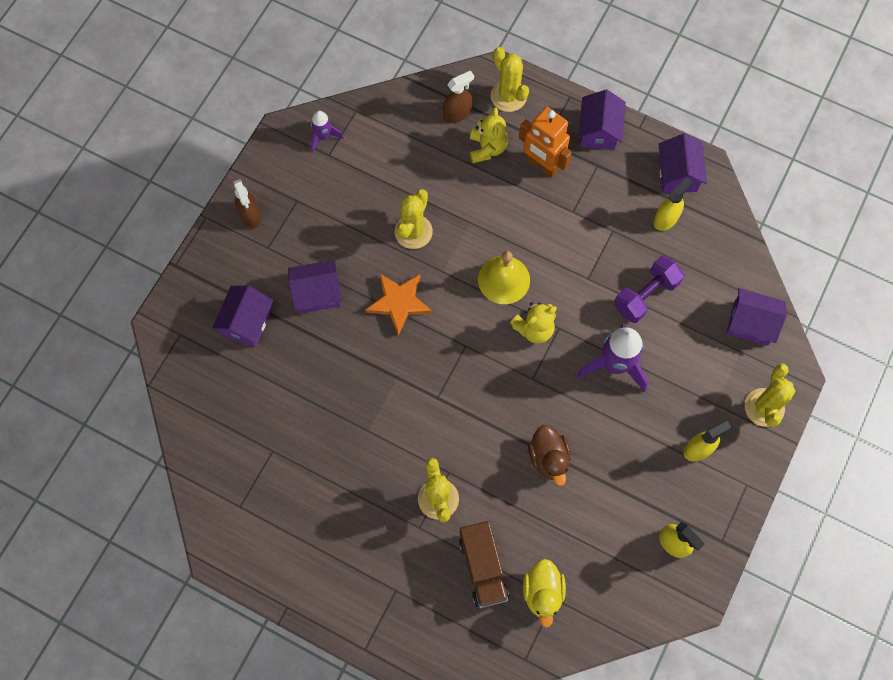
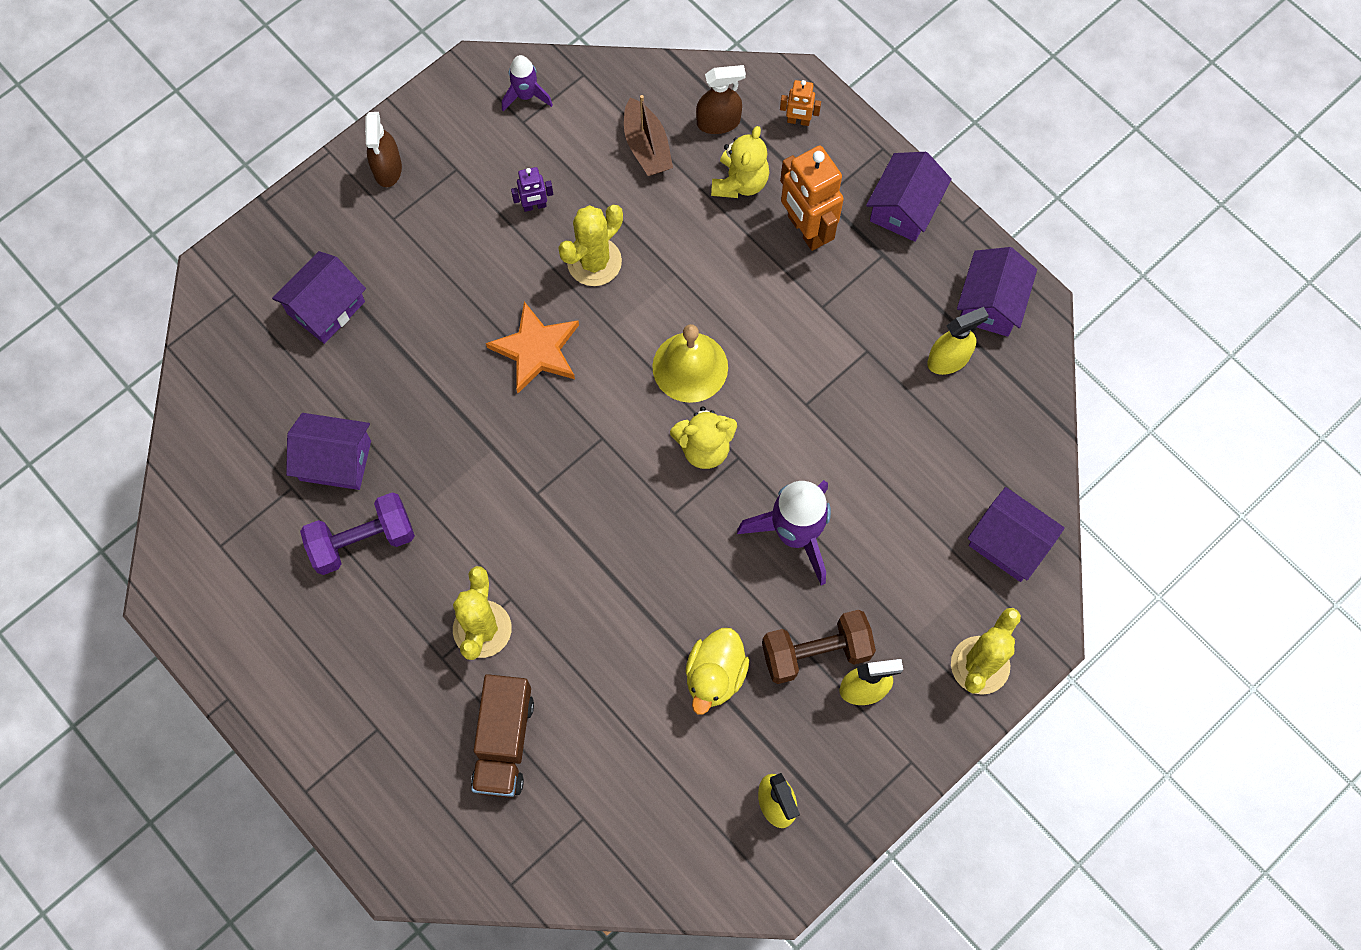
camera: 20 degrees right, 0 degrees up
(317, 293) = (434, 301): purple house -> purple house (335, 460)
(359, 208) = (534, 206): none -> purple robot
(417, 145) = (646, 147): none -> brown boat
(508, 96) = (798, 121): yellow cactus -> orange robot
(543, 592) = (571, 805): yellow duck -> yellow duck (715, 675)
(549, 458) = (652, 628): brown duck -> none
(645, 295) = (877, 454): purple dumbbell -> purple dumbbell (362, 541)
(659, 436) = (816, 652): none -> brown dumbbell

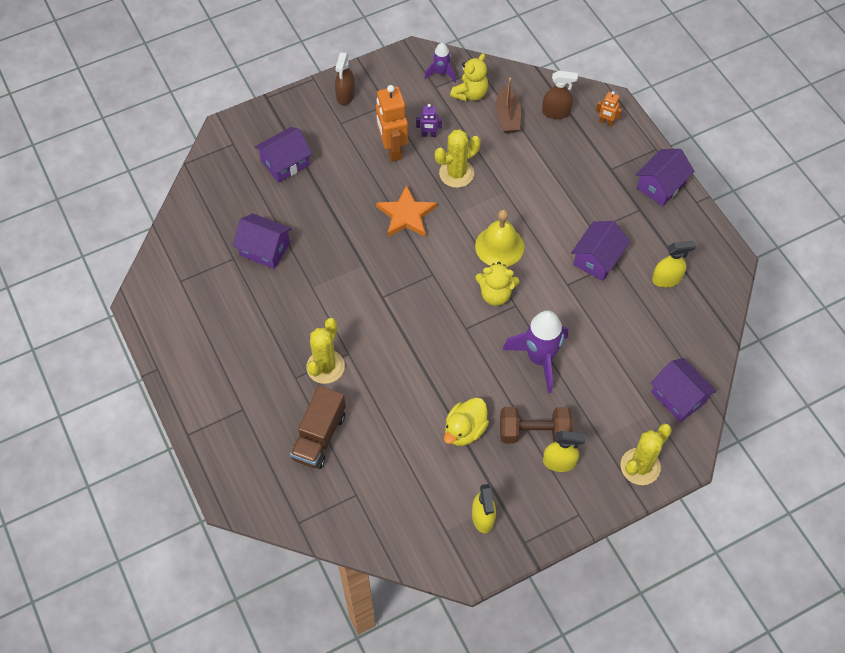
camera: 15 degrees right, 10 degrees down
(362, 541) = (267, 298): purple dumbbell -> none
(740, 182) = (560, 149): yellow teddy bear -> yellow teddy bear (470, 94)
(806, 230) = (594, 184): orange robot -> orange robot (392, 149)
(990, 303) = (702, 253): purple house -> purple house (597, 259)

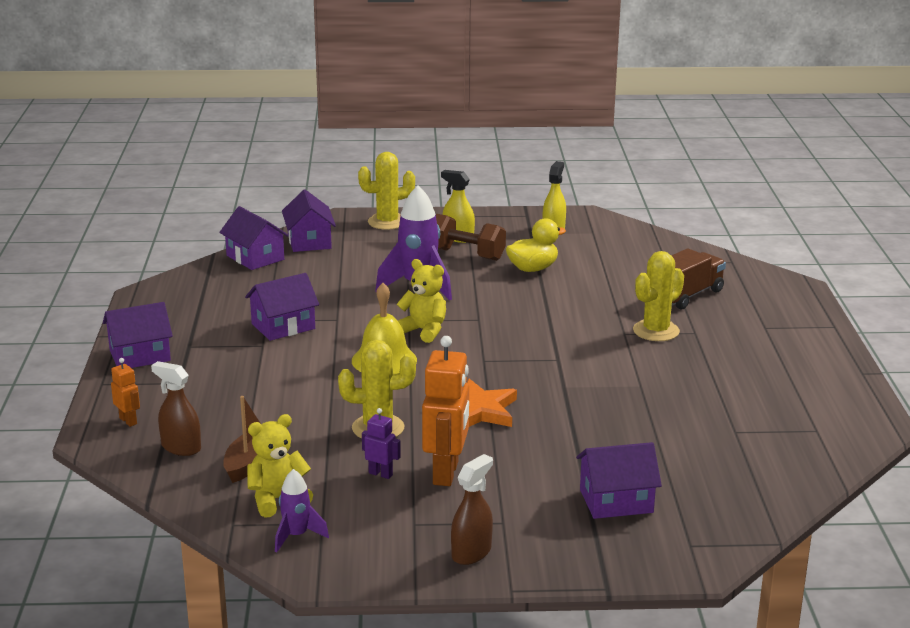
camera: 155 degrees left, 35 degrees down
(264, 249) = (688, 428): purple house -> purple house (255, 257)
(666, 279) = (228, 298): yellow spray bottle -> none

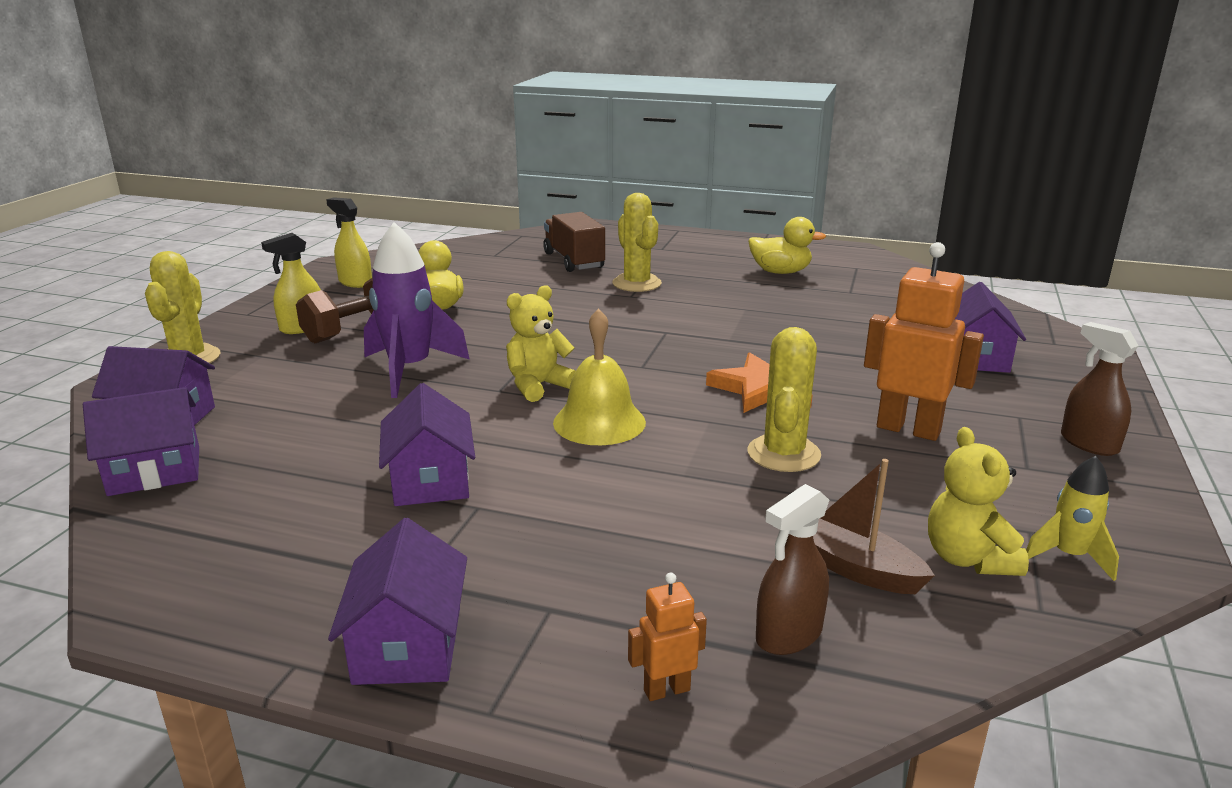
camera: 70 degrees left, 0 degrees up
(296, 536) = (1068, 556): purple rocket -> yellow rocket
(380, 474) = (904, 470): purple robot -> none
(757, 391) = (780, 272): none -> yellow duck

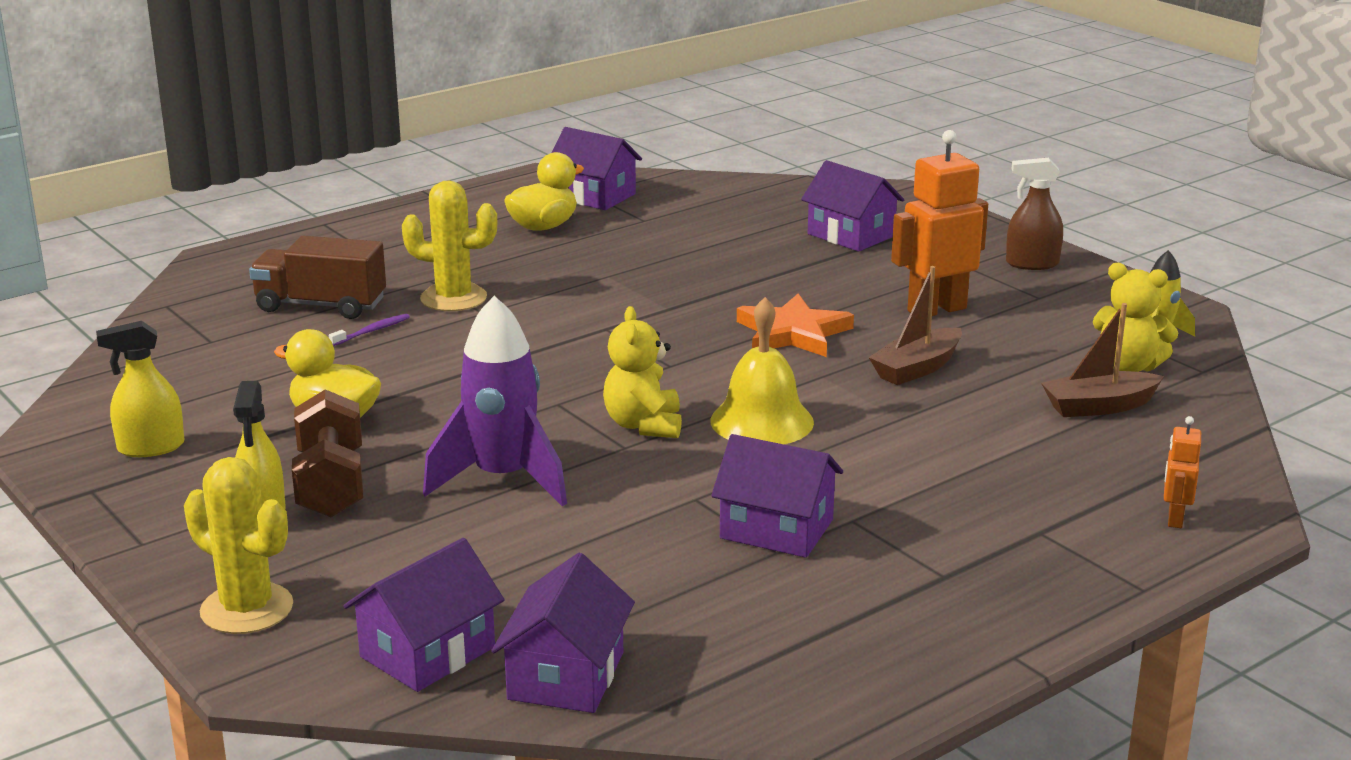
camera: 55 degrees left, 0 degrees up
(408, 645) = (1033, 601): purple house -> purple house (594, 196)
(560, 280) = (372, 331): none -> purple toothbrush
(783, 454) = (917, 368): yellow cactus -> brown boat
(788, 634) = (1153, 457): brown spray bottle -> none

